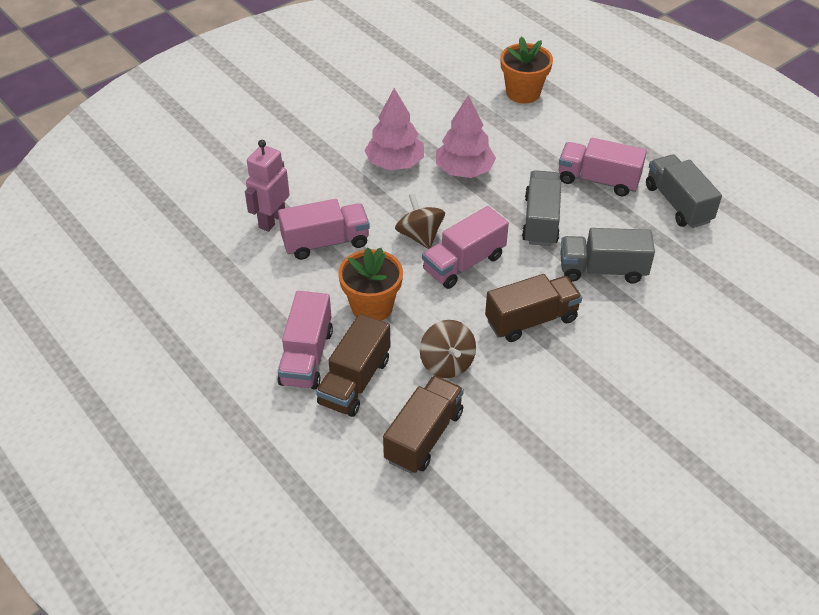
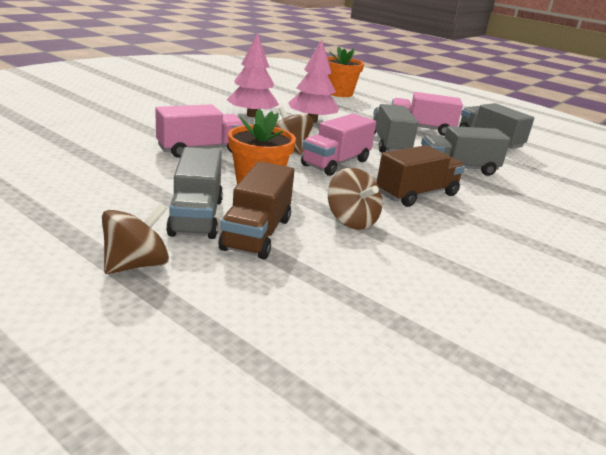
camera: 15 degrees left, 20 degrees down
(253, 418) = (137, 265): none -> brown spinning top
(272, 220) = (144, 137): pink robot -> none
(306, 357) = (196, 217): pink truck -> grey truck
(424, 436) = (353, 274): brown truck -> none

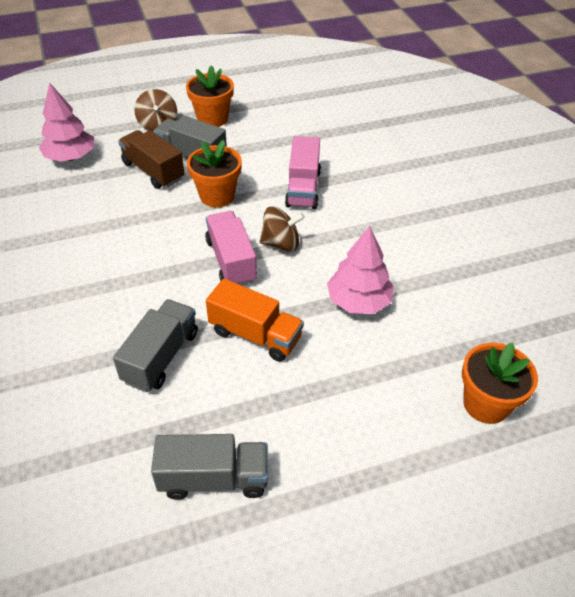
camera: 125 degrees right, 20 degrees up
(87, 223) = (212, 119): none -> orange flower pot
(252, 115) = (390, 254): pink tree -> pink tree (71, 157)
(351, 220) = (133, 219): brown spinning top -> none
(389, 144) = (255, 335): grey truck -> orange truck
(417, 194) = (138, 281): brown truck -> none
(421, 128) = (292, 412): pink truck -> none

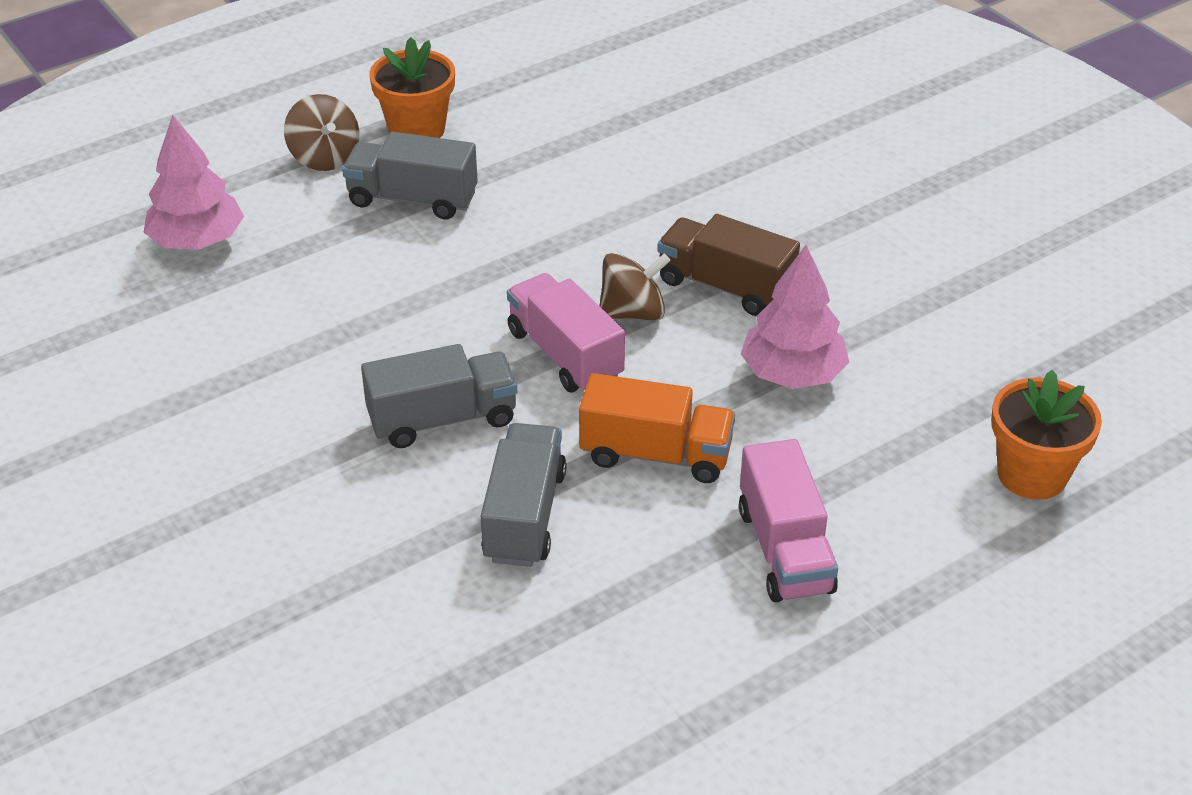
camera: 15 degrees left, 5 degrees down
(153, 171) = (359, 238): brown truck -> brown truck (725, 286)
(214, 478) = (687, 656): grey truck -> grey truck (442, 419)
(217, 196) = (490, 258): orange flower pot -> none
(303, 188) = (629, 219): pink truck -> pink truck (785, 550)

